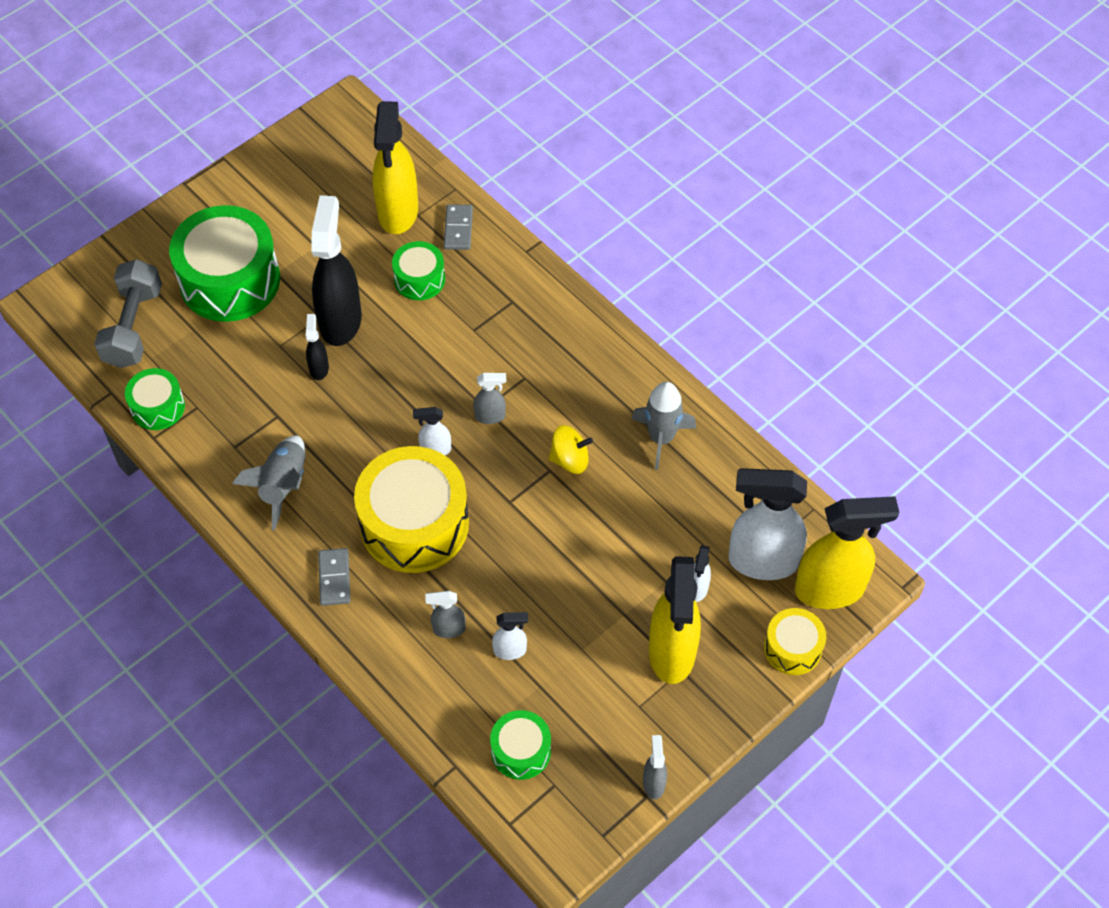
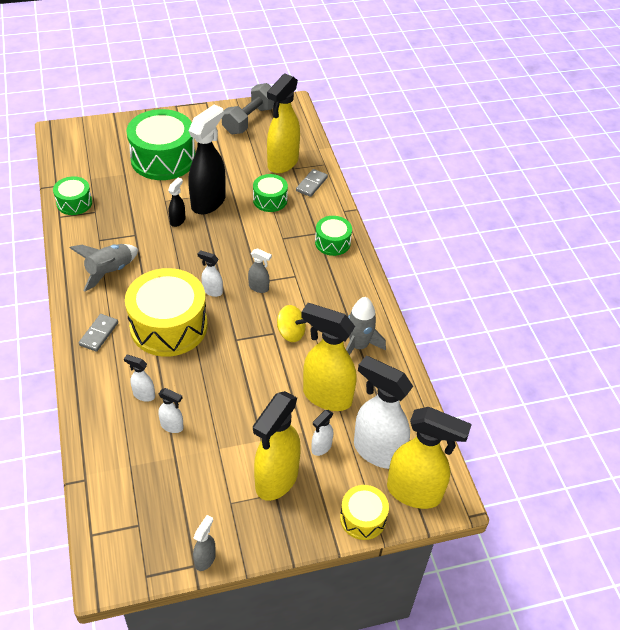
camera: 25 degrees right, 10 degrees down
(133, 326) = (94, 160): grey dumbbell -> grey dumbbell (249, 120)
(448, 629) = (143, 395): grey spray bottle -> white spray bottle
(521, 751) = (133, 491): green drum -> green drum (332, 242)
(664, 522) = (326, 396): none -> yellow spray bottle

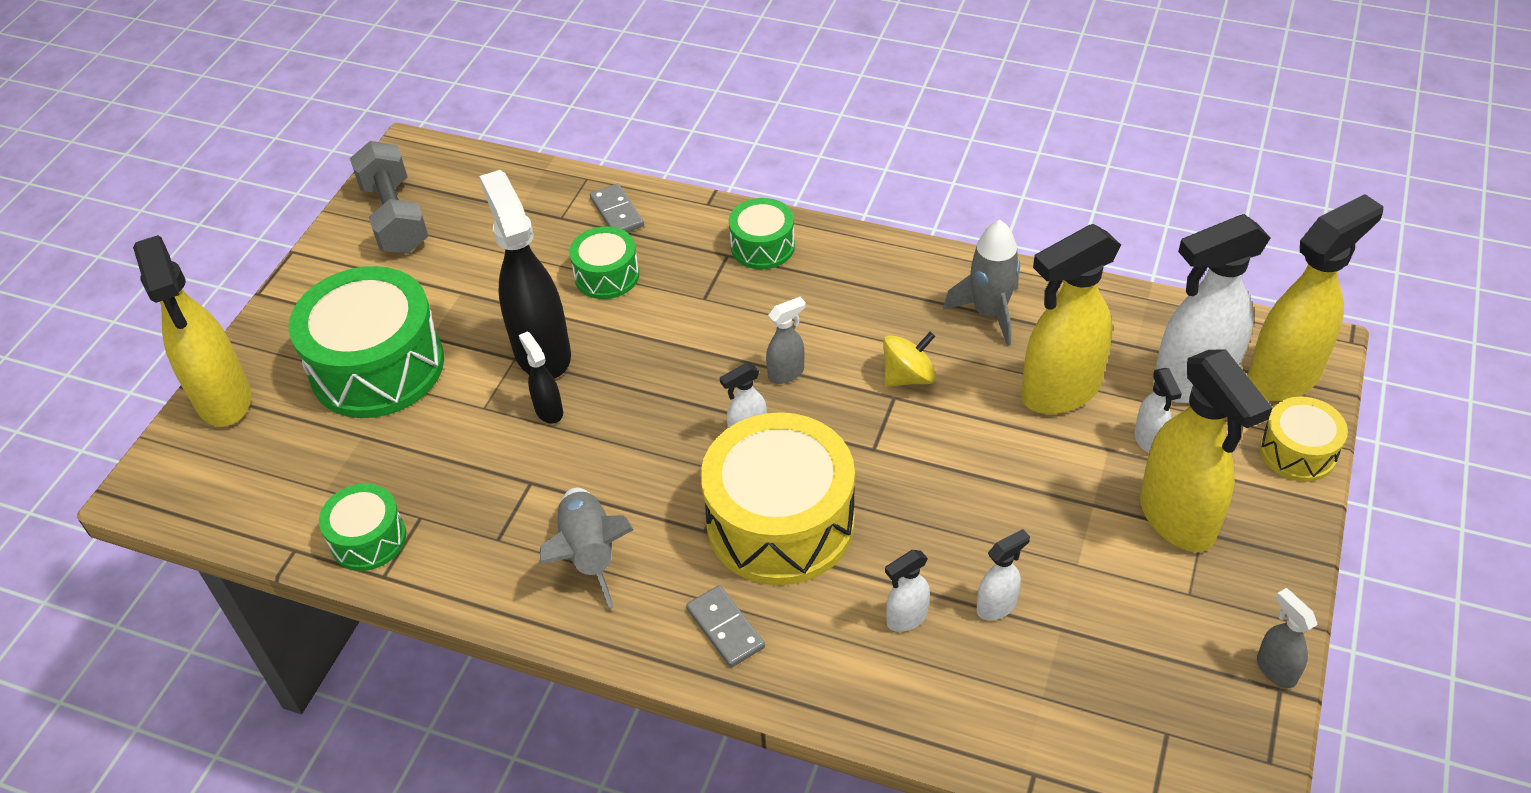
camera: 50 degrees left, 0 degrees up
(282, 163) = (537, 224): yellow spray bottle -> yellow spray bottle (224, 400)

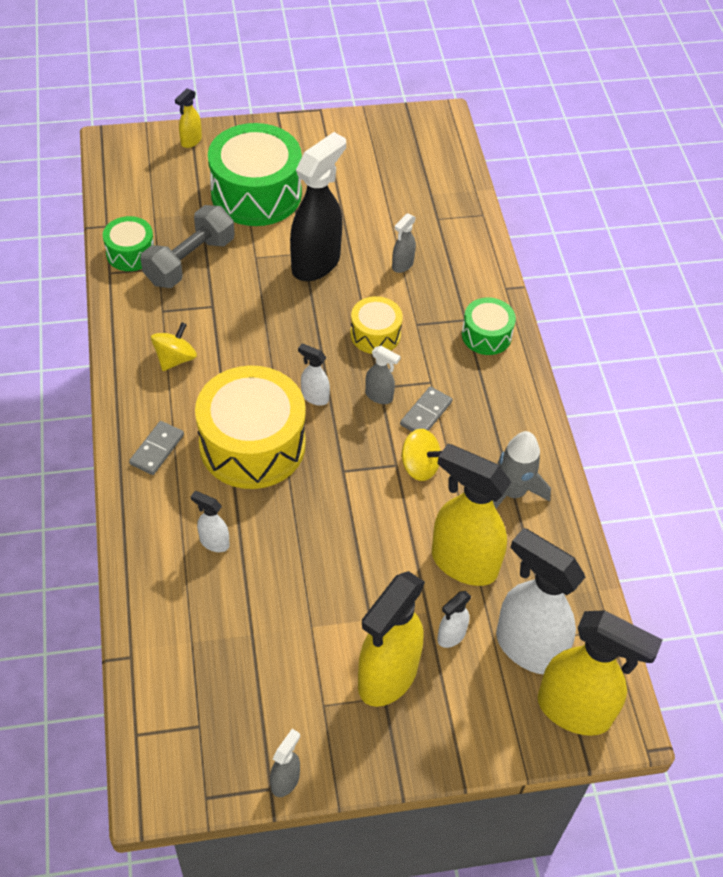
camera: 55 degrees right, 5 degrees up
(224, 400) = (191, 141): yellow spray bottle -> yellow spray bottle, size x0.46
(395, 217) = (380, 140): grey dumbbell -> grey dumbbell (190, 261)
(548, 410) = (272, 288): black spray bottle -> none
(589, 554) = (175, 359): grey rocket -> yellow spinning top
(607, 275) = (402, 265): green drum -> grey spray bottle
(617, 212) = (462, 244): grey domino -> grey domino (426, 413)
(997, 606) = (250, 590): white spray bottle -> none
(1297, 452) = (501, 741): yellow drum -> yellow drum (375, 334)

